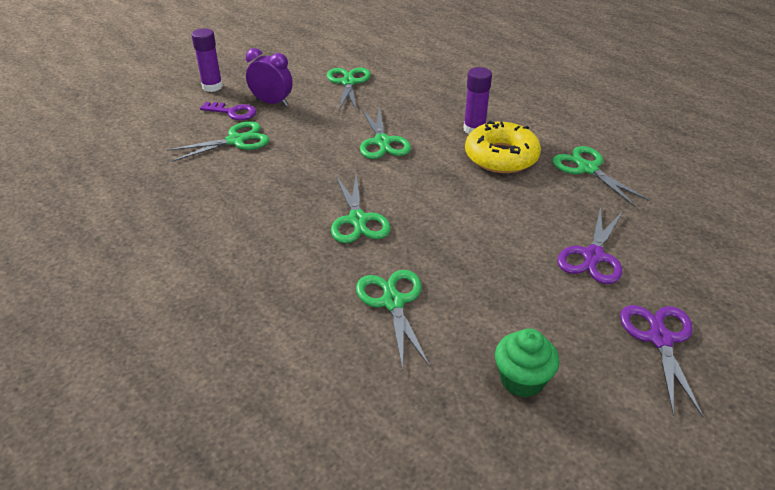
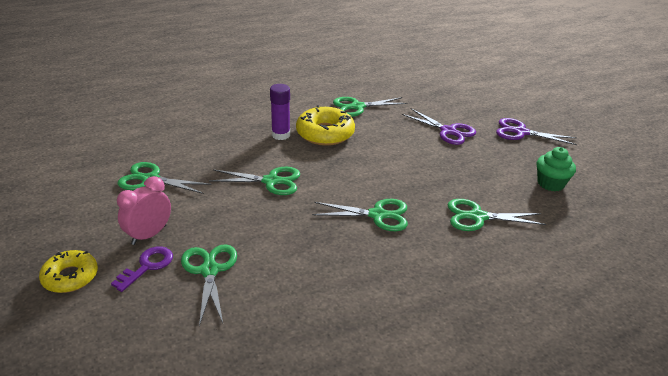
camera: 75 degrees left, 5 degrees down
(212, 87) = (70, 277): purple glue stick -> yellow donut
(272, 102) = (149, 235): purple clock -> pink clock

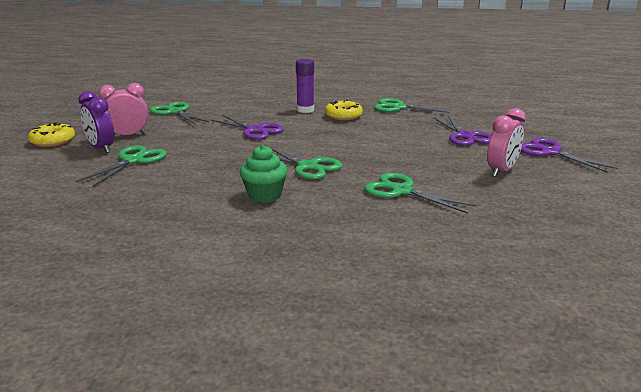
camera: 35 degrees right, 10 degrees down
(147, 266) = (101, 148): purple key -> purple clock
(271, 181) = (255, 130): green scissors -> purple scissors
(325, 133) = (343, 116): yellow donut -> yellow donut, size x0.66
(514, 166) = (501, 171): none -> pink clock
(550, 183) = (526, 191): green cupcake -> green cupcake (264, 195)

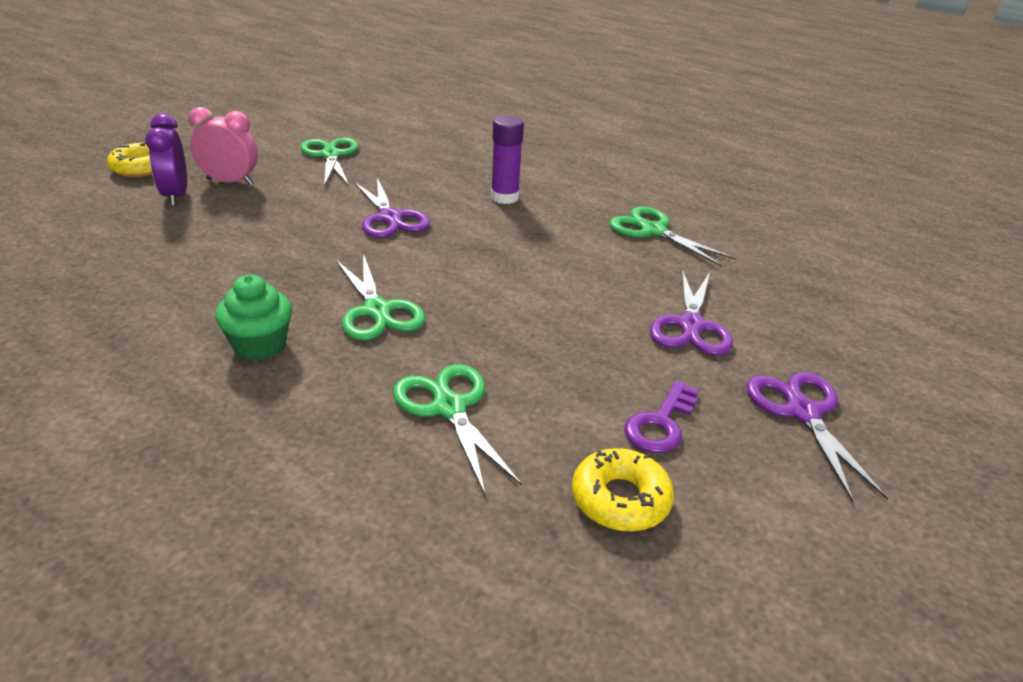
camera: 25 degrees right, 10 degrees up
(133, 161) = (184, 229): green scissors -> none
(343, 116) = (546, 225): yellow donut -> yellow donut (620, 499)
(501, 171) = (660, 424): pink clock -> purple key

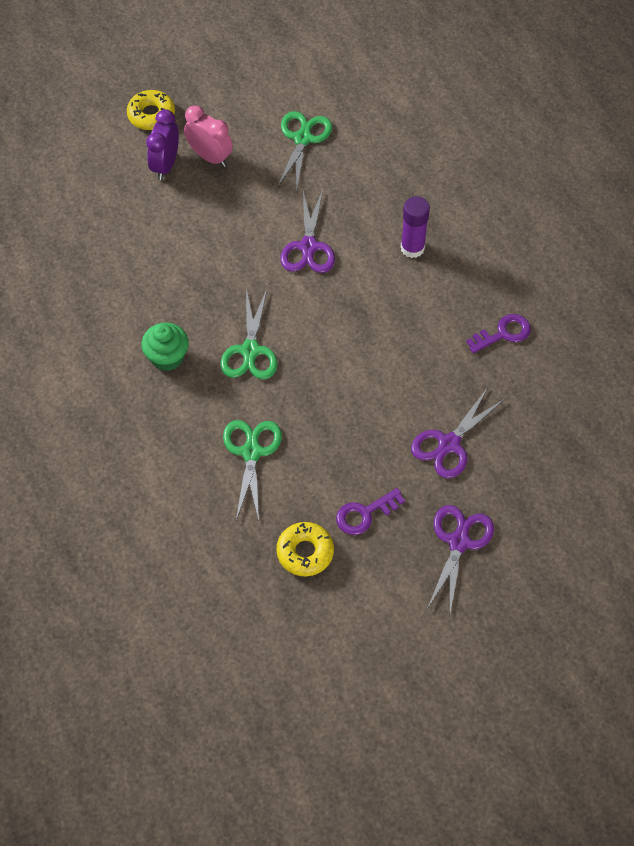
camera: 30 degrees right, 25 degrees up
(653, 231) = (503, 333): green scissors -> purple key

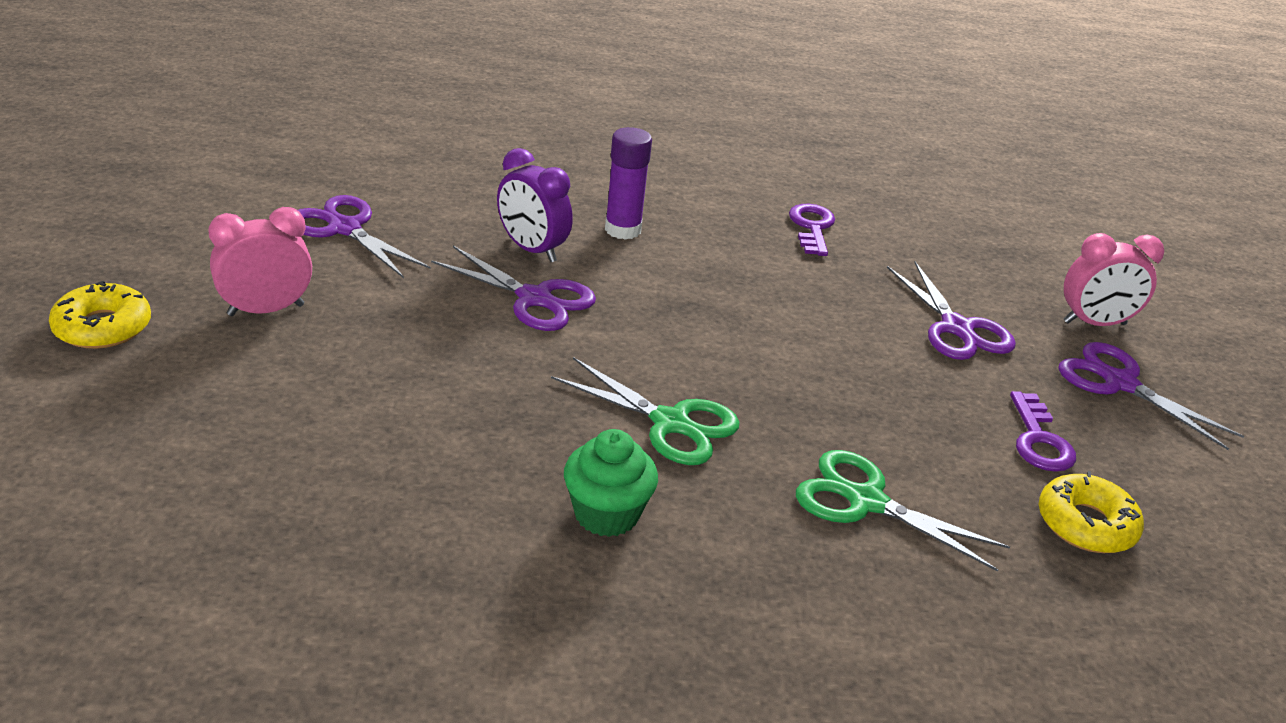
camera: 65 degrees left, 25 degrees down
(165, 165) = (221, 355): purple clock -> purple clock (532, 249)
(303, 139) = (345, 229): green scissors -> purple scissors
(520, 514) = (1094, 323): none -> pink clock

